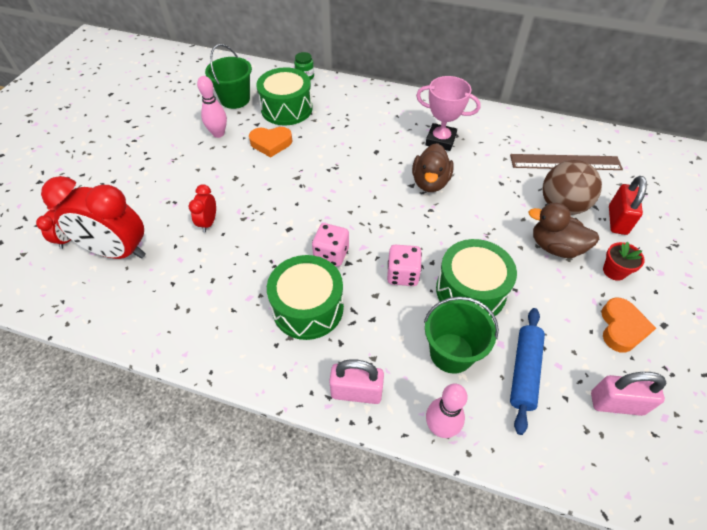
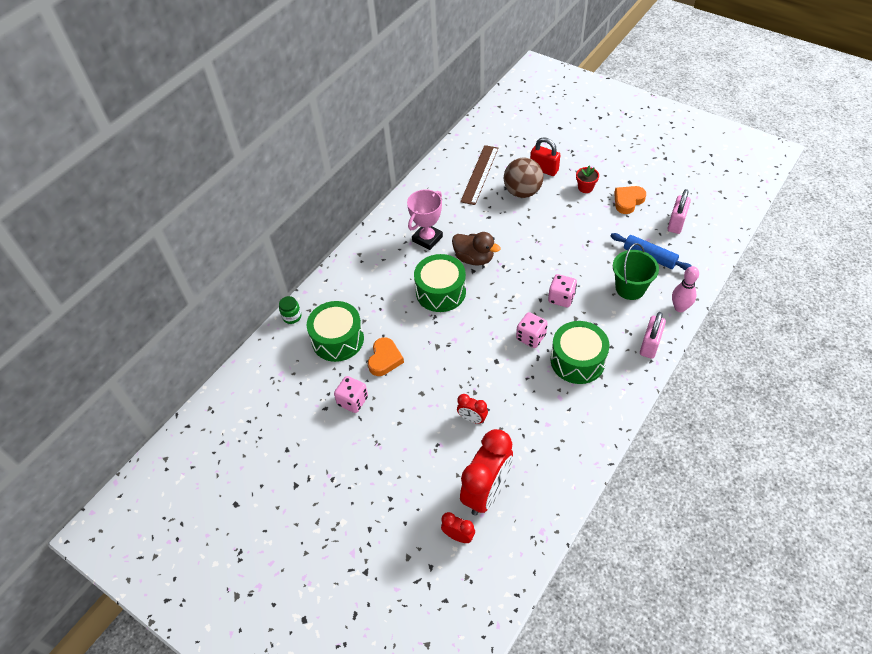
camera: 70 degrees left, 0 degrees up
(218, 133) = (353, 401): pink bowling pin -> pink dice
(235, 99) = (303, 381): green bucket -> none
(470, 291) = (584, 264): green drum -> green drum (440, 292)
(555, 247) = (558, 209): brown duck -> none
(621, 328) = (628, 201): orange heart -> orange heart turned 75 degrees counterclockwise

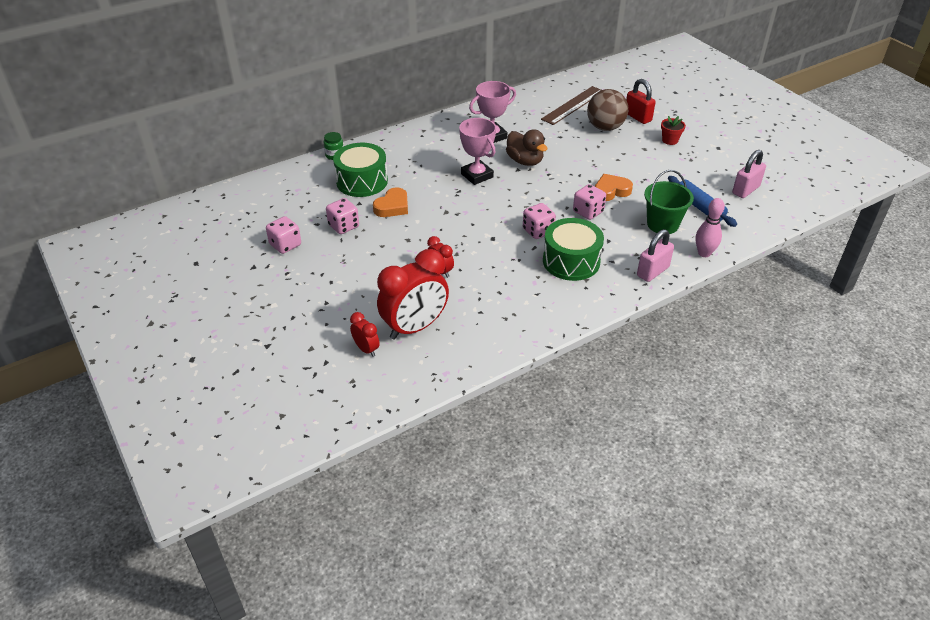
camera: 20 degrees right, 10 degrees down
(310, 446) = (285, 245): none -> pink dice
(440, 292) = (477, 175): green drum -> pink trophy
(628, 201) = (706, 161): orange heart -> orange heart (611, 191)

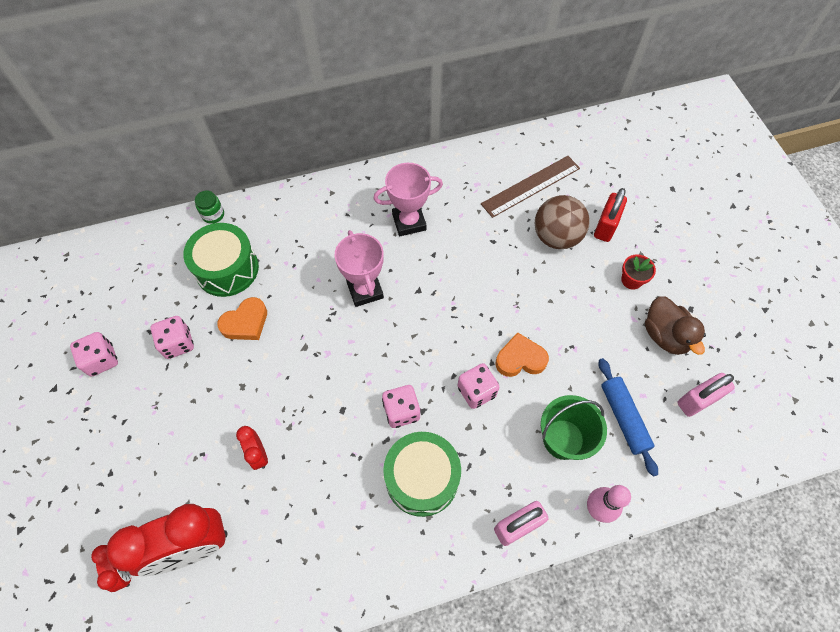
camera: 15 degrees right, 20 degrees up
(525, 161) = (432, 277): brown duck -> brown duck (665, 335)
(638, 117) = (605, 226): red padlock -> red padlock turned 45 degrees clockwise

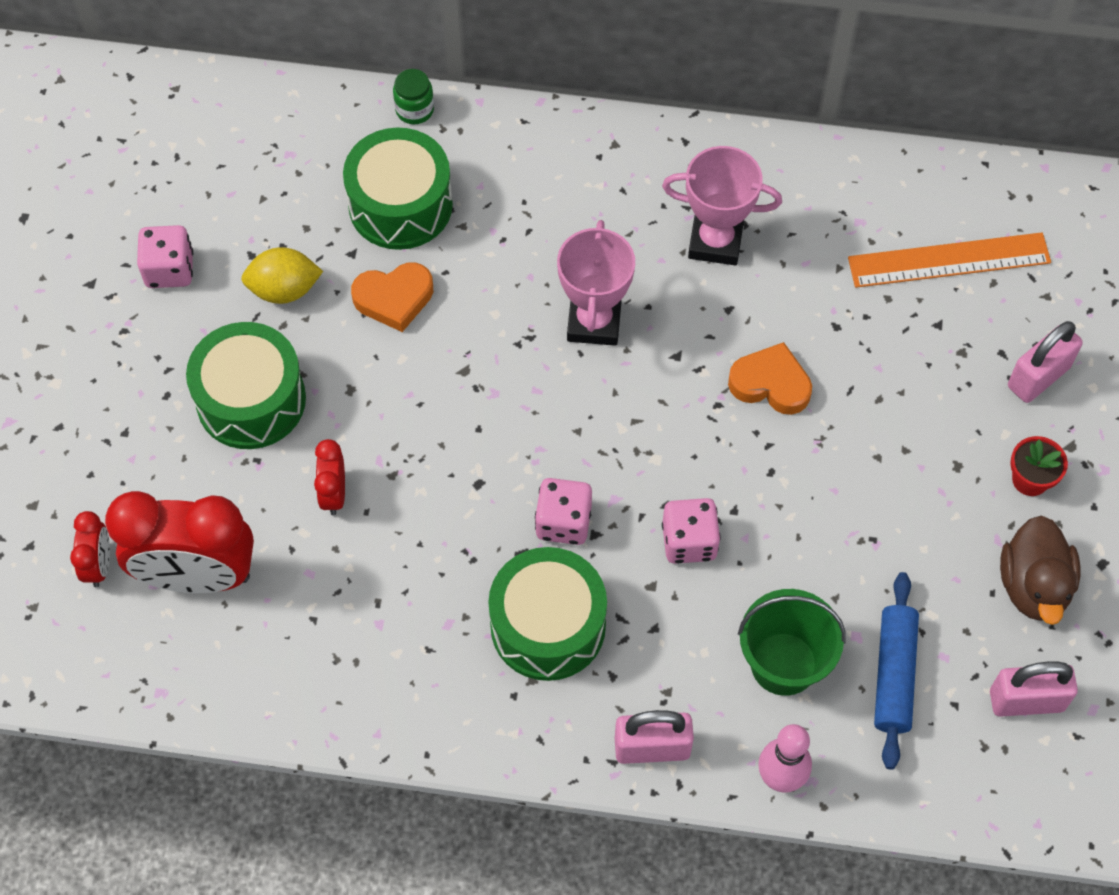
camera: 25 degrees right, 0 degrees up
(178, 343) = (284, 289): pink dice -> yellow lemon
(183, 418) = (251, 400): none -> green drum
(520, 359) = (781, 523): orange heart -> orange heart (770, 384)
(531, 186) = (949, 260): brown ruler -> orange ruler
(556, 237) = (944, 361): brown ball -> none
(605, 226) = (1038, 377): red padlock -> pink padlock

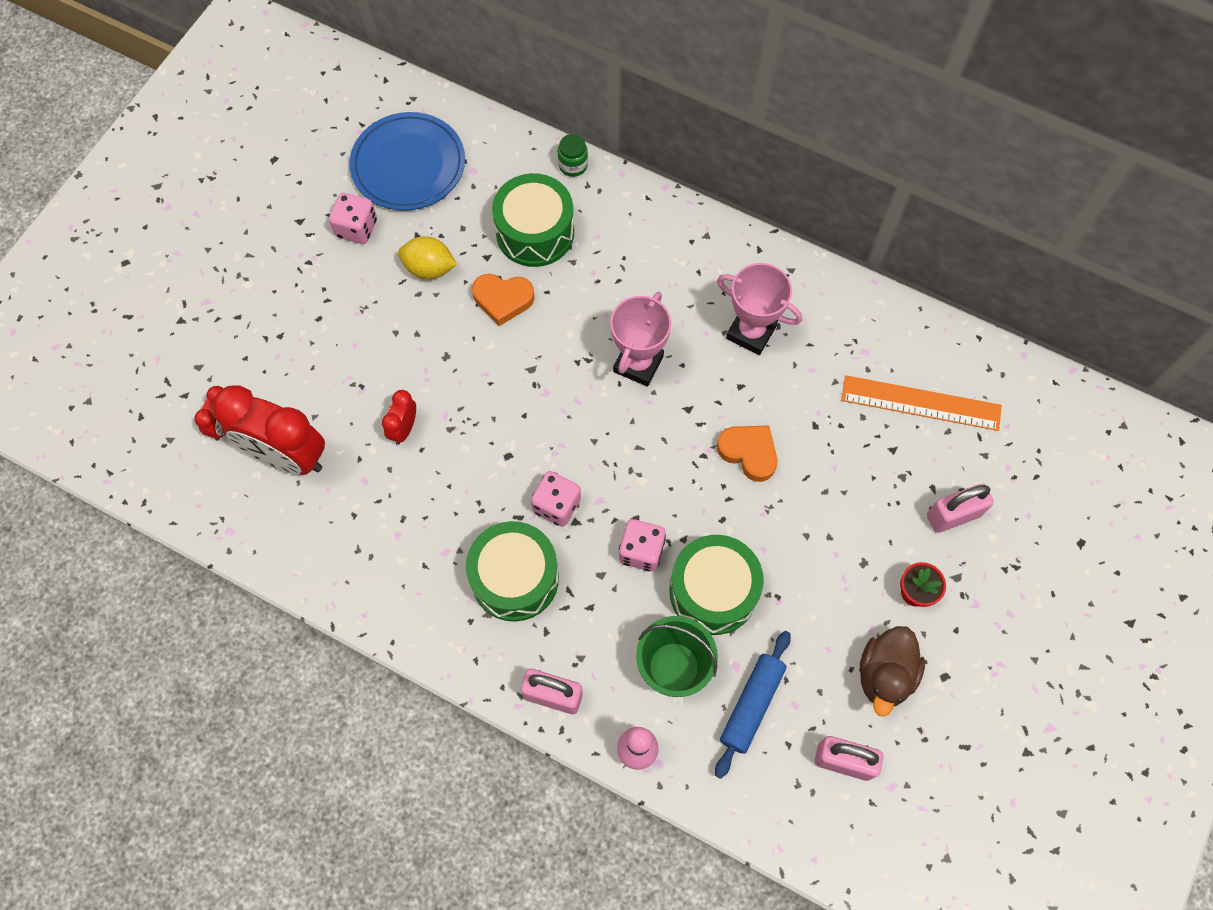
camera: 20 degrees right, 5 degrees up
(204, 172) = (408, 165): none -> blue plate
(251, 400) = (374, 341): green drum -> green drum (713, 591)

